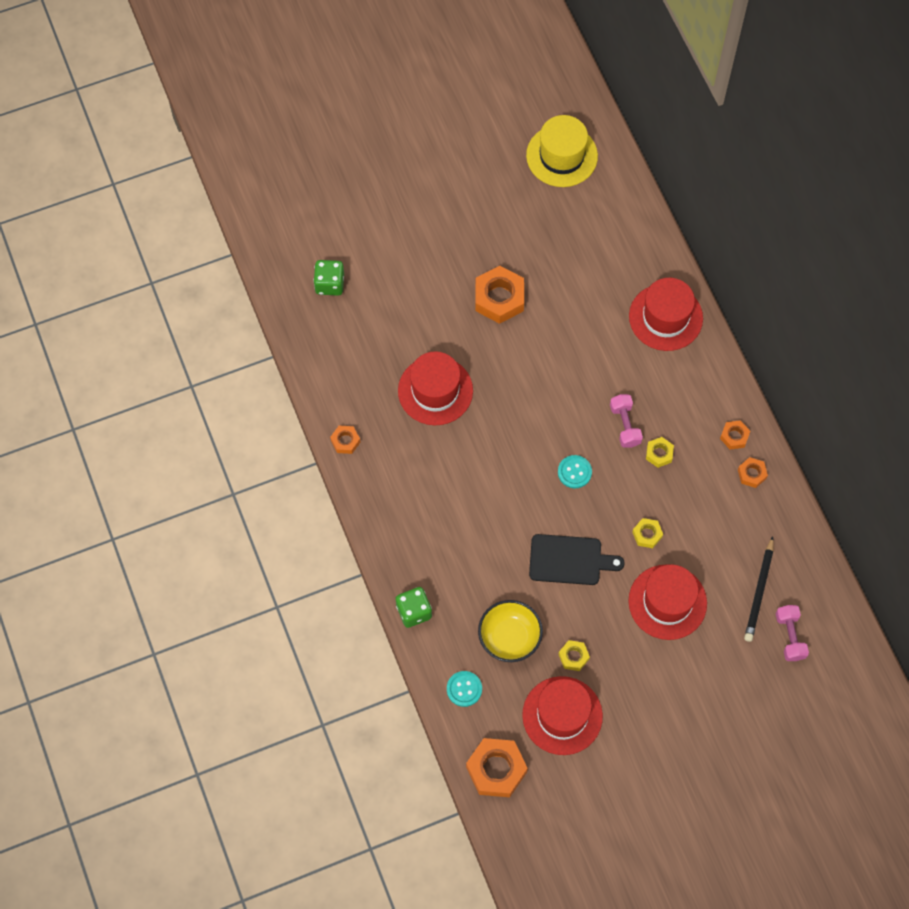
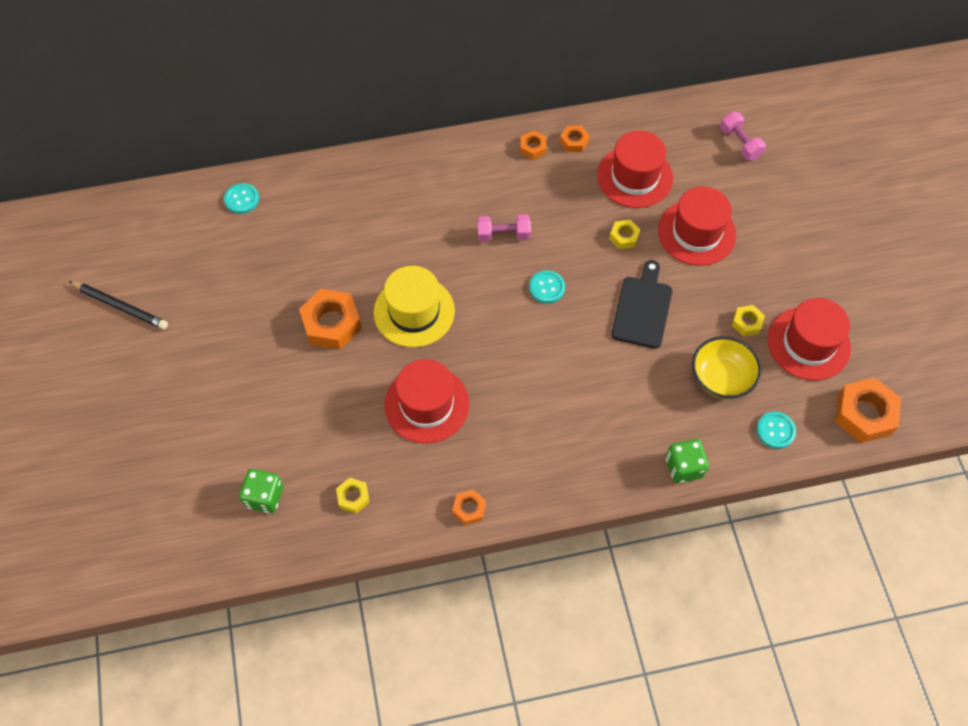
camera: 80 degrees left, 5 degrees down
(562, 156) = (180, 237): yellow hat -> yellow hat (414, 311)
(613, 195) = (242, 199): none -> turquoise button
(659, 454) = (539, 211): yellow nut -> yellow nut (353, 497)
(665, 317) = (393, 179): red hat -> red hat (635, 177)
(759, 592) = (693, 158): black pencil -> black pencil (120, 306)
(790, 636) = (740, 143): pink dumbbell -> pink dumbbell turned 60 degrees clockwise

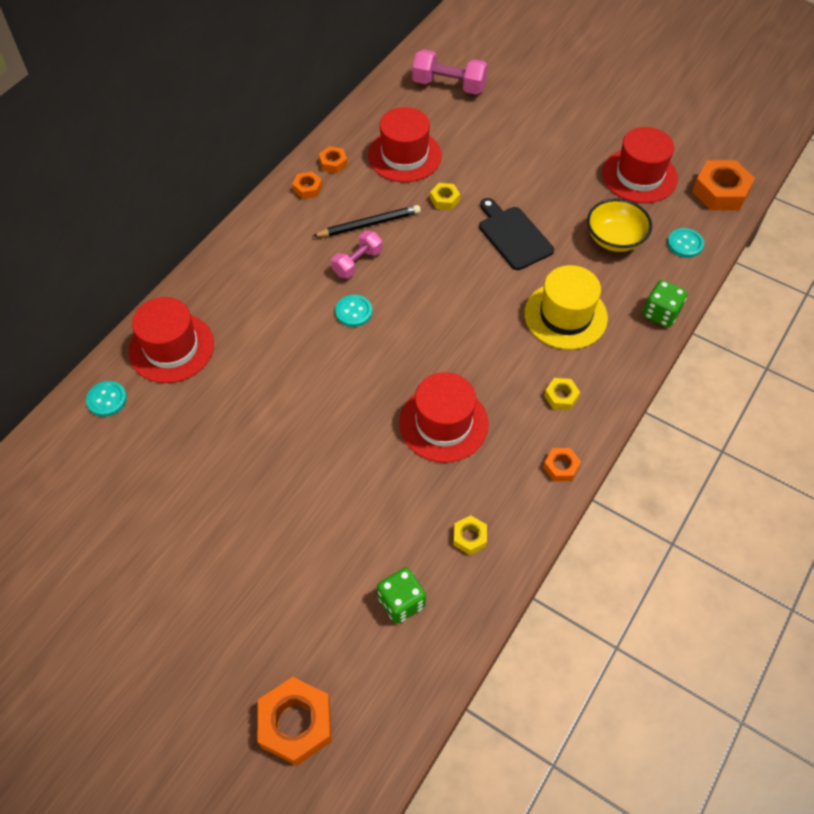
camera: 45 degrees left, 5 degrees down
(120, 306) = (92, 572): black pencil -> black pencil (369, 224)
(331, 323) = (299, 429): orange nut -> orange nut (295, 724)
(414, 311) = (354, 367): yellow hat -> yellow hat (565, 315)
(547, 287) = (432, 273): turquoise button -> turquoise button (353, 312)
(696, 232) = (489, 161): red hat -> red hat (171, 348)
(740, 143) = (449, 85): pink dumbbell -> pink dumbbell, size x1.51
(747, 323) = (588, 192): yellow nut -> yellow nut (561, 396)

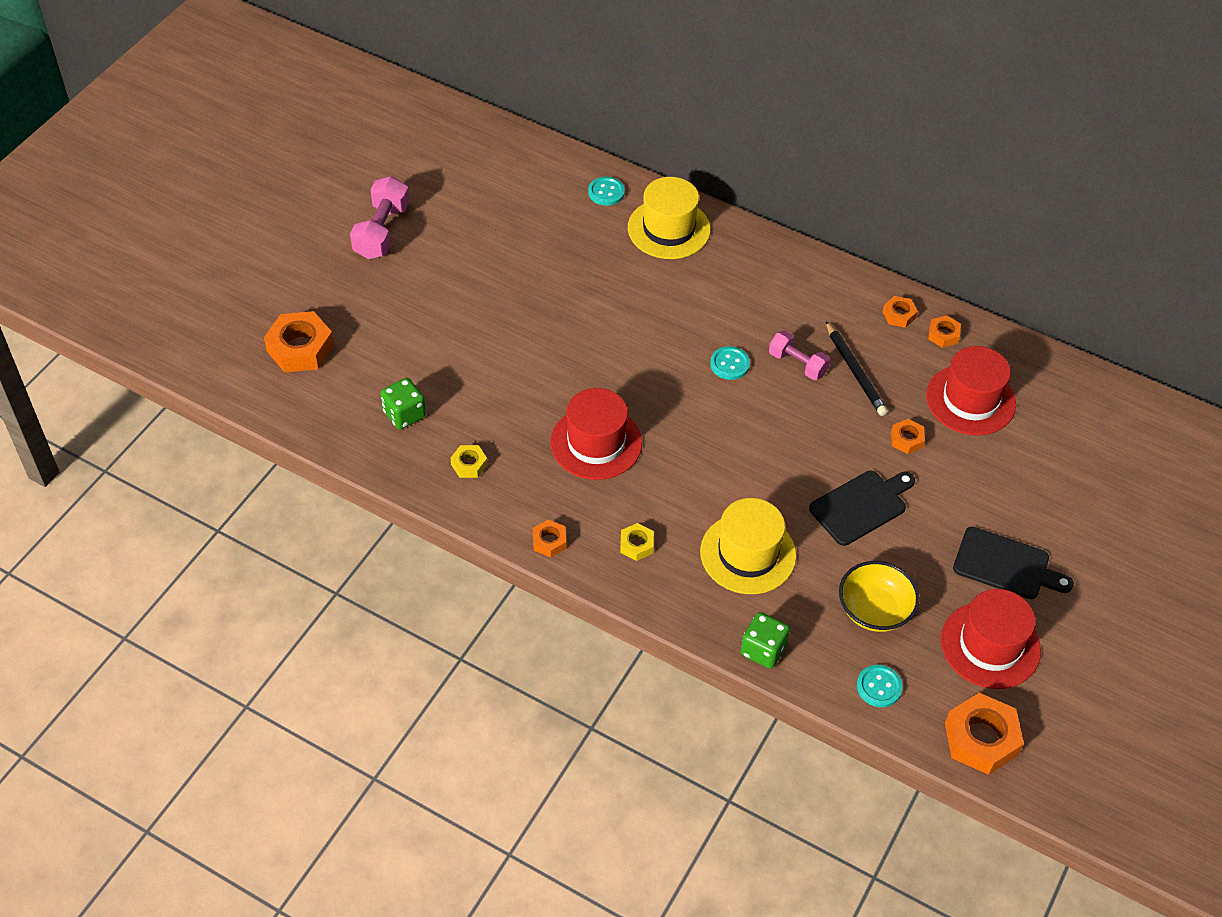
camera: 85 degrees right, 5 degrees down
(171, 348) = (669, 229): red hat -> yellow hat
(444, 199) = (906, 439): yellow nut -> orange nut
(449, 85) = (1108, 441): pink dumbbell -> pink dumbbell (382, 231)
(566, 157) = (1005, 565): none -> black cutting board

